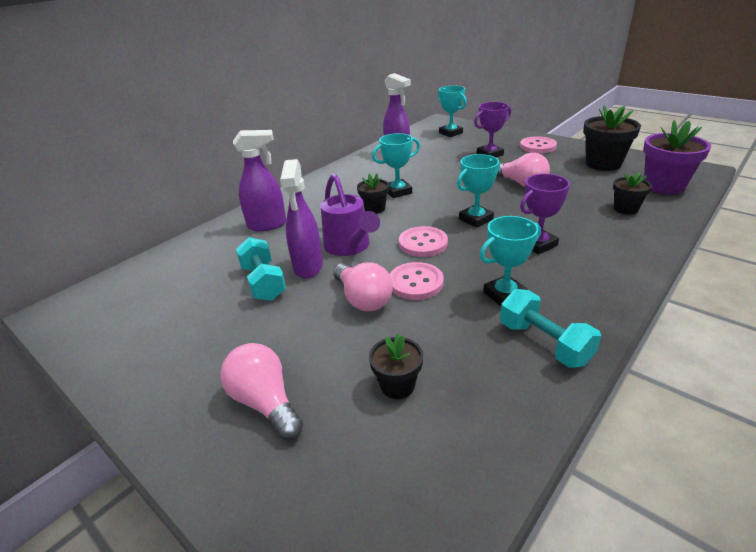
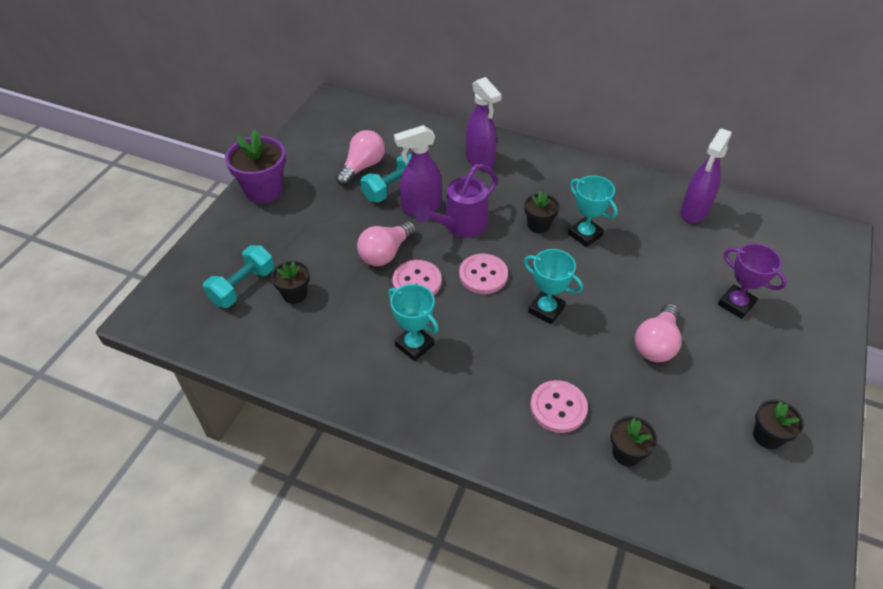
camera: 70 degrees right, 15 degrees up
(265, 402) = (270, 233): pink light bulb -> pink light bulb (362, 167)
(450, 133) = (794, 252): turquoise trophy -> none
(537, 146) = (796, 356): pink button -> pink button (558, 407)
(537, 244) = (510, 366): purple trophy -> none
(544, 343) = (355, 375): turquoise dumbbell -> turquoise dumbbell (243, 286)
(603, 164) = (767, 436): black flower pot -> black flower pot, size x0.57
(663, 186) = (719, 505): purple flower pot -> purple flower pot (264, 190)

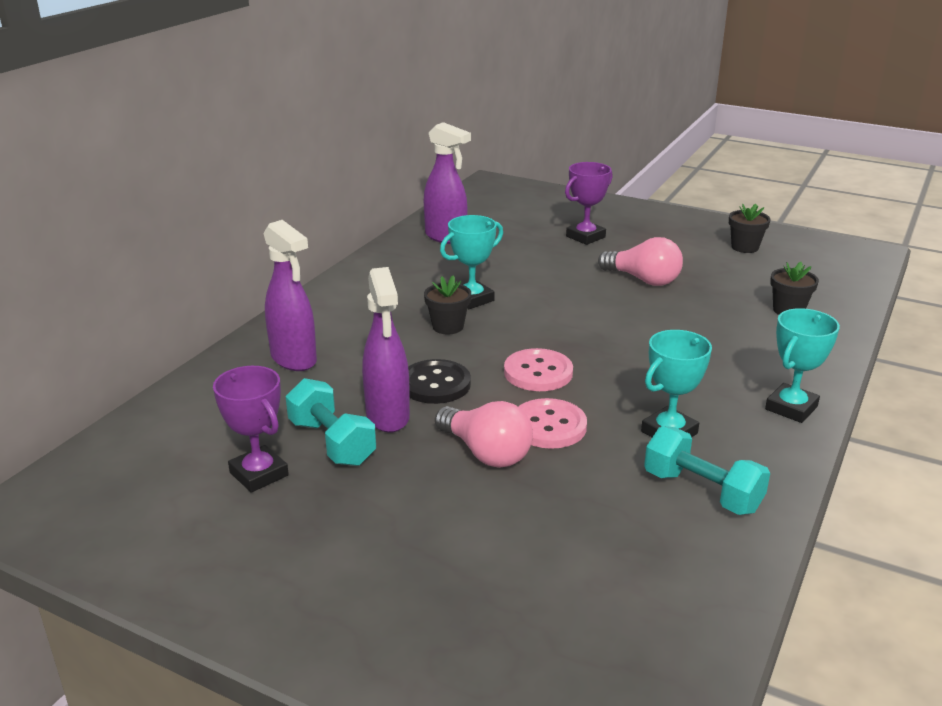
camera: 85 degrees left, 20 degrees down
(243, 286) = (556, 622): turquoise dumbbell -> turquoise dumbbell (702, 492)
(264, 190) = (279, 606): purple flower pot -> none
(295, 294) = (574, 552): black flower pot -> none
(362, 167) = (259, 474): pink light bulb -> purple trophy
(460, 225) = (435, 384): purple watering can -> black button
(480, 160) = (294, 359): purple spray bottle -> purple spray bottle turned 75 degrees clockwise
(546, 309) = (598, 335): turquoise trophy -> turquoise trophy (791, 408)
(558, 407) = (743, 340): pink button -> none

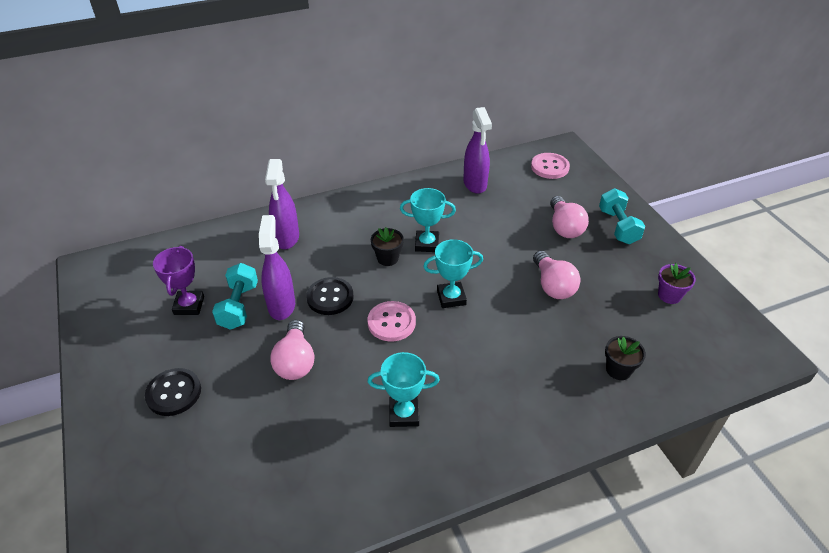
camera: 40 degrees right, 15 degrees up
(379, 560) = (174, 393): none -> black button
(388, 417) = (282, 305): purple spray bottle -> purple spray bottle turned 150 degrees clockwise
(549, 426) = (348, 364): pink button -> pink button (549, 167)
(585, 237) = (564, 227): purple trophy -> pink light bulb
(702, 492) = (365, 467): turquoise dumbbell -> turquoise dumbbell (618, 226)
(745, 247) = (669, 295): black flower pot -> purple flower pot
(791, 408) = (502, 448): turquoise trophy -> turquoise trophy (451, 297)

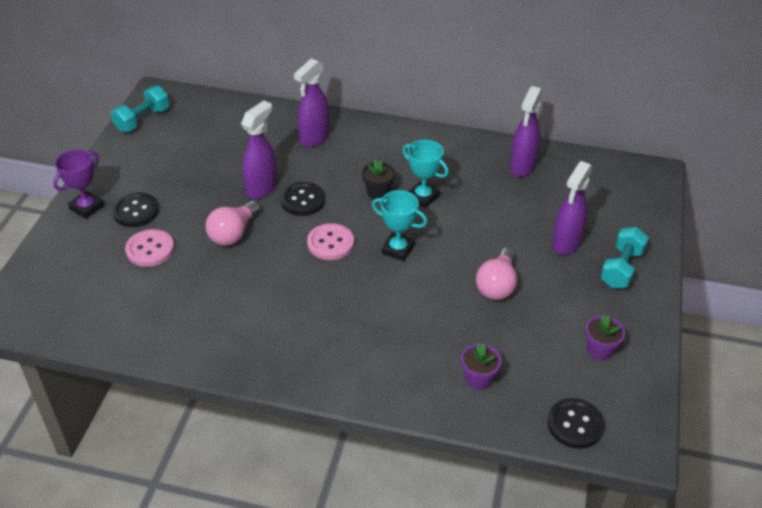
camera: 35 degrees right, 0 degrees up
(189, 305) = (198, 155): purple trophy -> purple trophy (87, 207)
(239, 306) = (231, 173): turquoise dumbbell -> turquoise dumbbell (142, 120)
(404, 414) = (273, 312): turquoise trophy -> none
(549, 167) = (615, 183): pink button -> pink button (150, 249)
(564, 227) = (566, 243): pink light bulb -> purple spray bottle
(618, 370) = (478, 379): black flower pot -> purple flower pot
(715, 363) = (575, 424): none -> black button

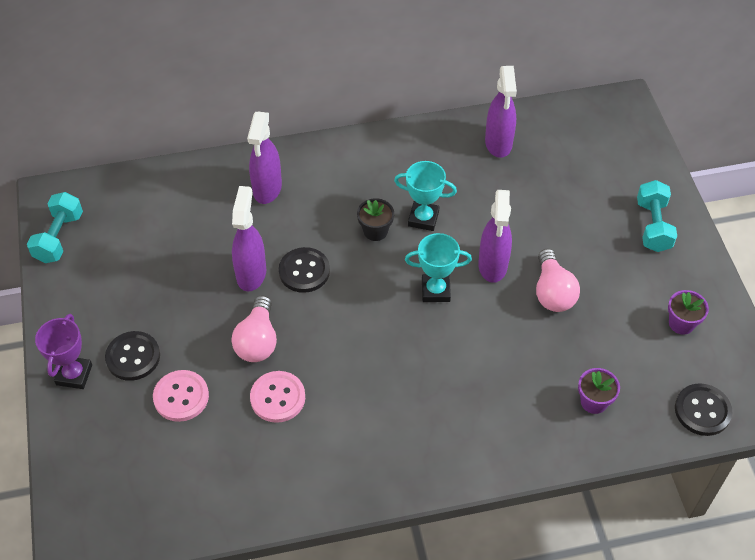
camera: 25 degrees left, 10 degrees up
(330, 243) = (365, 311): pink button -> pink button (277, 398)
(566, 243) = (589, 218): purple spray bottle -> purple spray bottle (492, 266)

